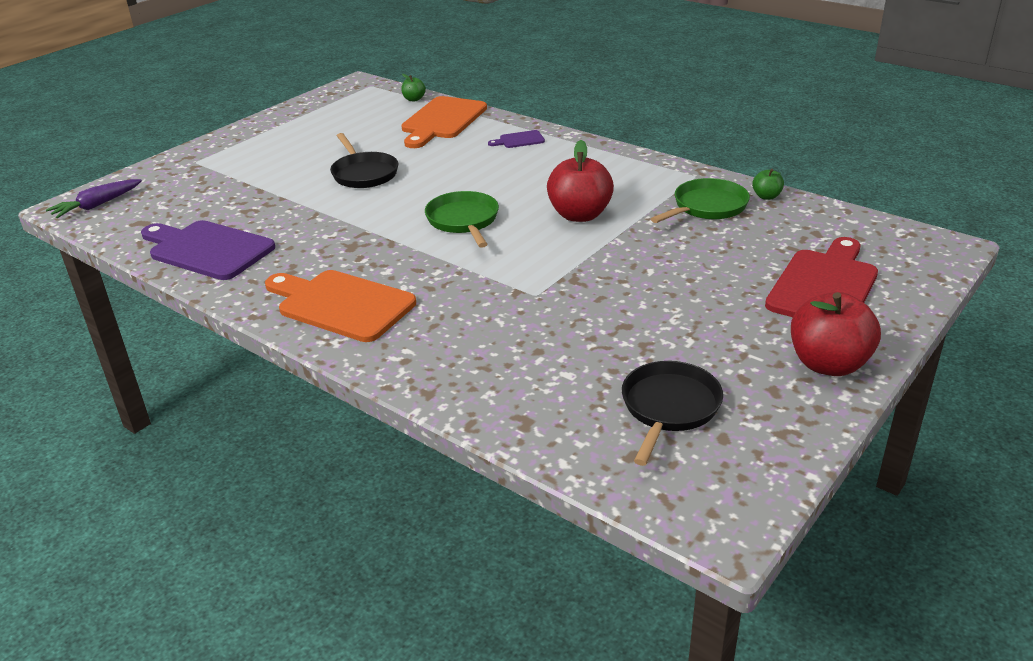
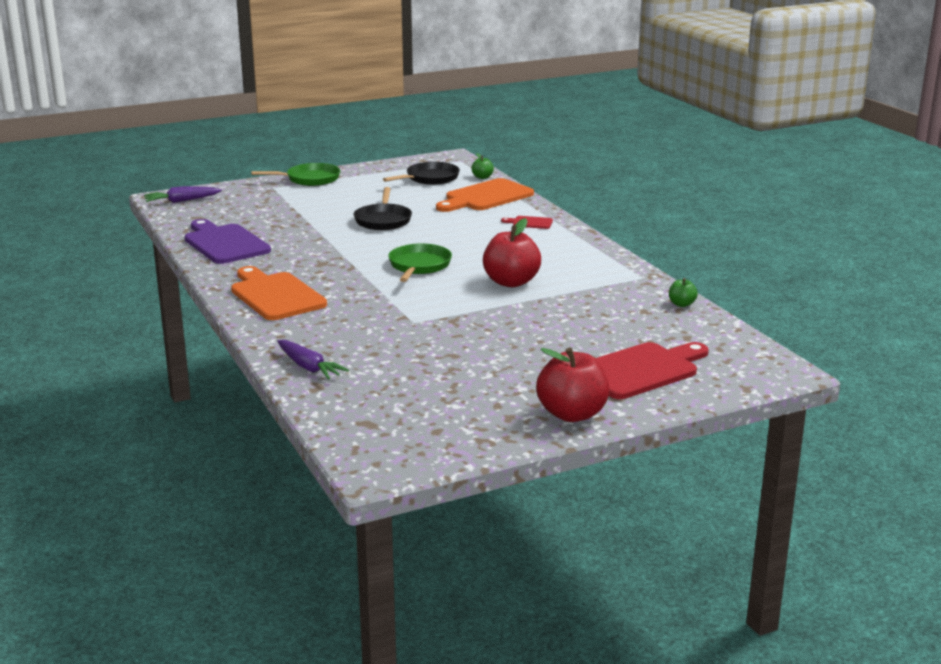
camera: 25 degrees right, 10 degrees down
(486, 396) = (309, 367): none -> purple carrot
(519, 140) = (530, 223): purple cutting board -> red cutting board
(669, 408) = (421, 406): black pan -> black pan (430, 178)
(707, 207) = (620, 300): green pan -> green pan (310, 179)

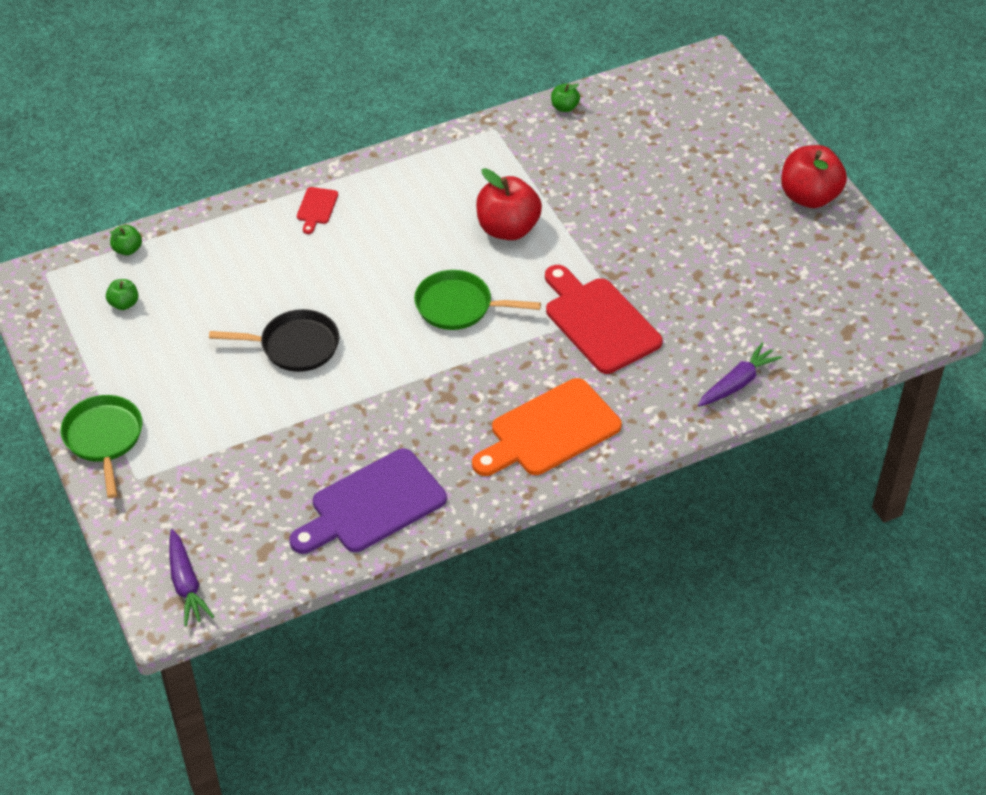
camera: 90 degrees left, 25 degrees up
(430, 178) = (124, 304): black pan -> green apple
(486, 197) = (212, 246): orange cutting board -> none
(641, 370) = (717, 148): red cutting board -> red cutting board (599, 322)

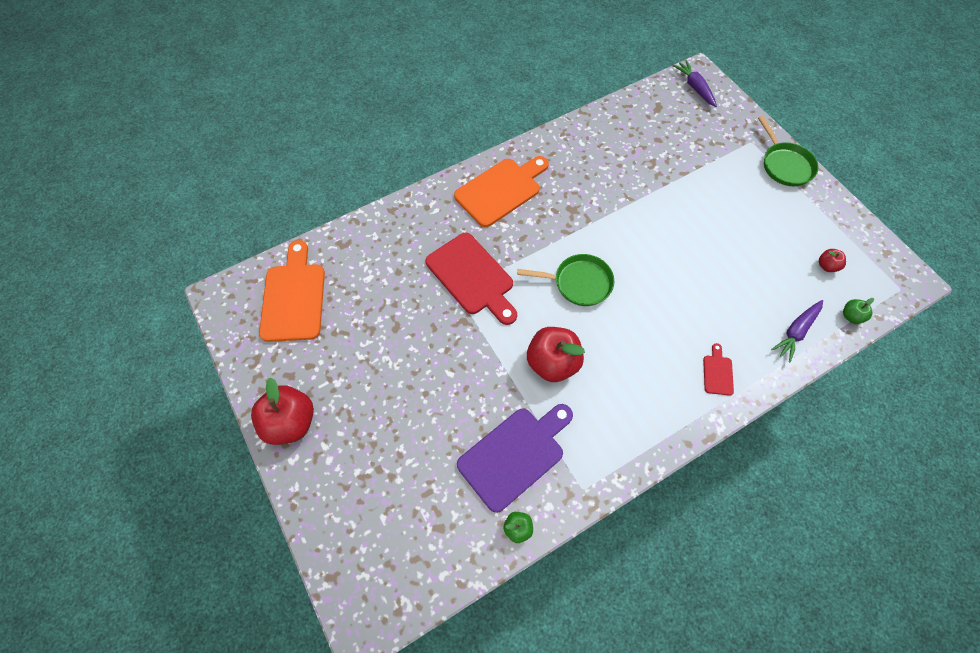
camera: 175 degrees right, 15 degrees up
(124, 304) = (826, 266): green apple -> red apple
(295, 346) = (688, 240): black pan -> none
(372, 505) = (603, 136): purple cutting board -> purple cutting board (514, 454)
(737, 383) = (373, 234): purple carrot -> purple carrot (796, 332)
(834, 314) = (293, 297): none -> orange cutting board

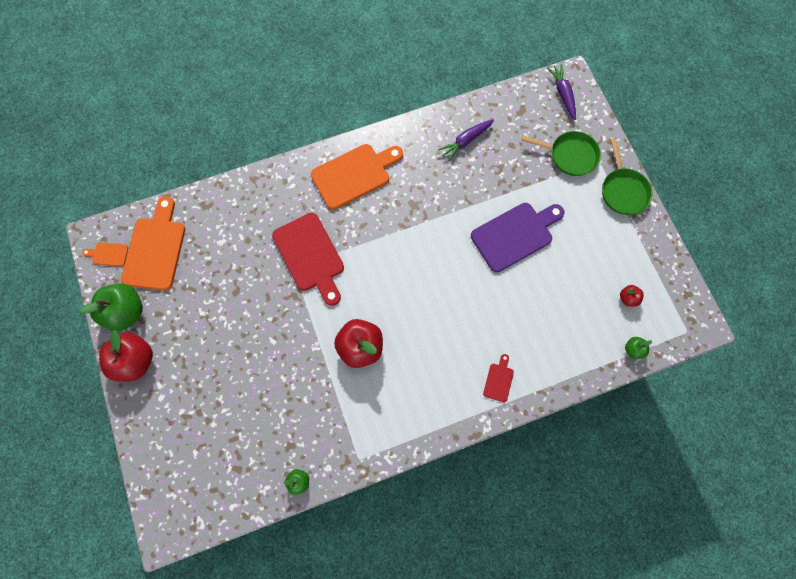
camera: 10 degrees right, 10 degrees up
(239, 311) = (108, 254): none -> orange cutting board
(270, 369) = (126, 311): none -> green apple
(514, 454) = (310, 420): purple cutting board -> purple cutting board (515, 235)
(579, 283) = (401, 277): green pan -> green pan (570, 155)
(796, 332) = (579, 355): purple carrot -> purple carrot (466, 141)

